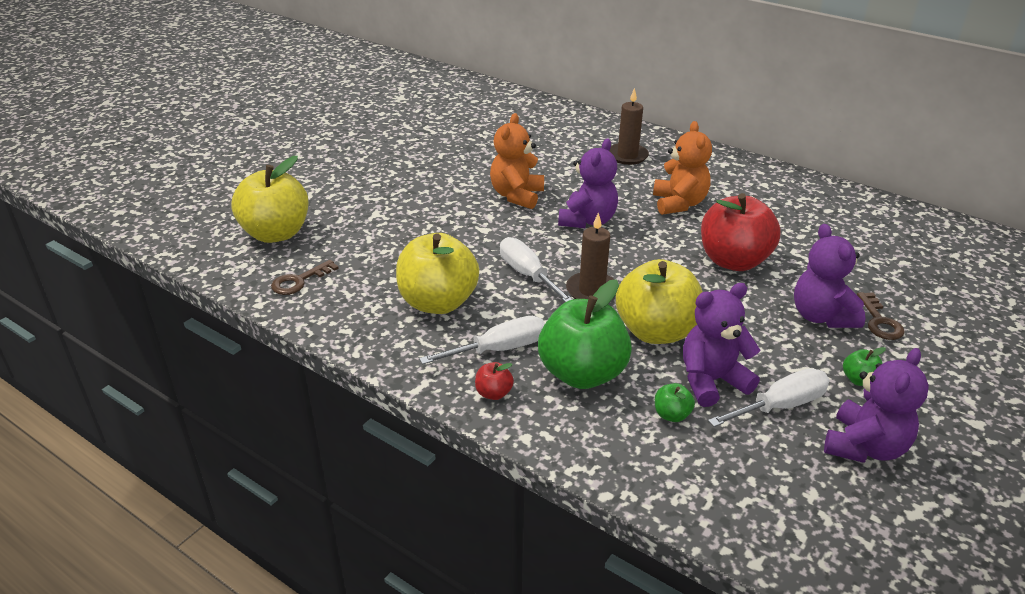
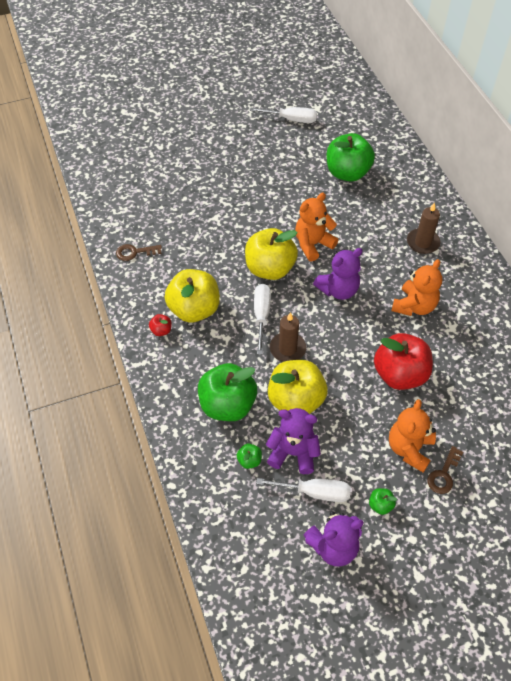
camera: 35 degrees right, 20 degrees up
(276, 233) = (149, 206): yellow apple -> yellow apple (270, 268)
(489, 132) = (347, 173): none -> green apple
(493, 393) = (171, 390): red apple -> red apple (161, 330)
(499, 349) = (199, 362): white screwdriver -> white screwdriver (291, 119)
(821, 316) = (409, 448): purple teddy bear -> orange teddy bear

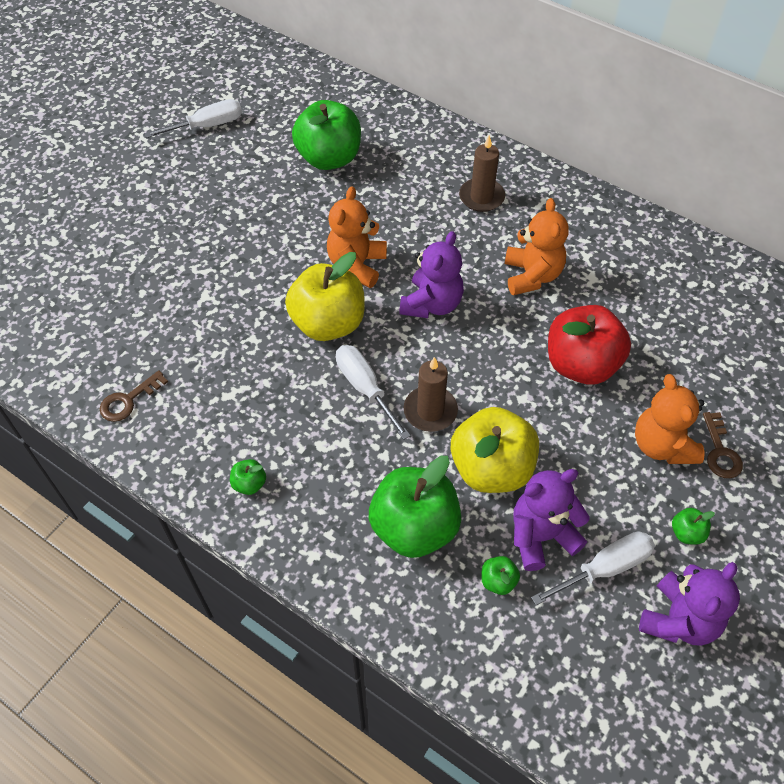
camera: 35 degrees left, 0 degrees up
(161, 330) = (249, 484): red apple -> green apple
(194, 309) = (272, 430): yellow apple -> none

